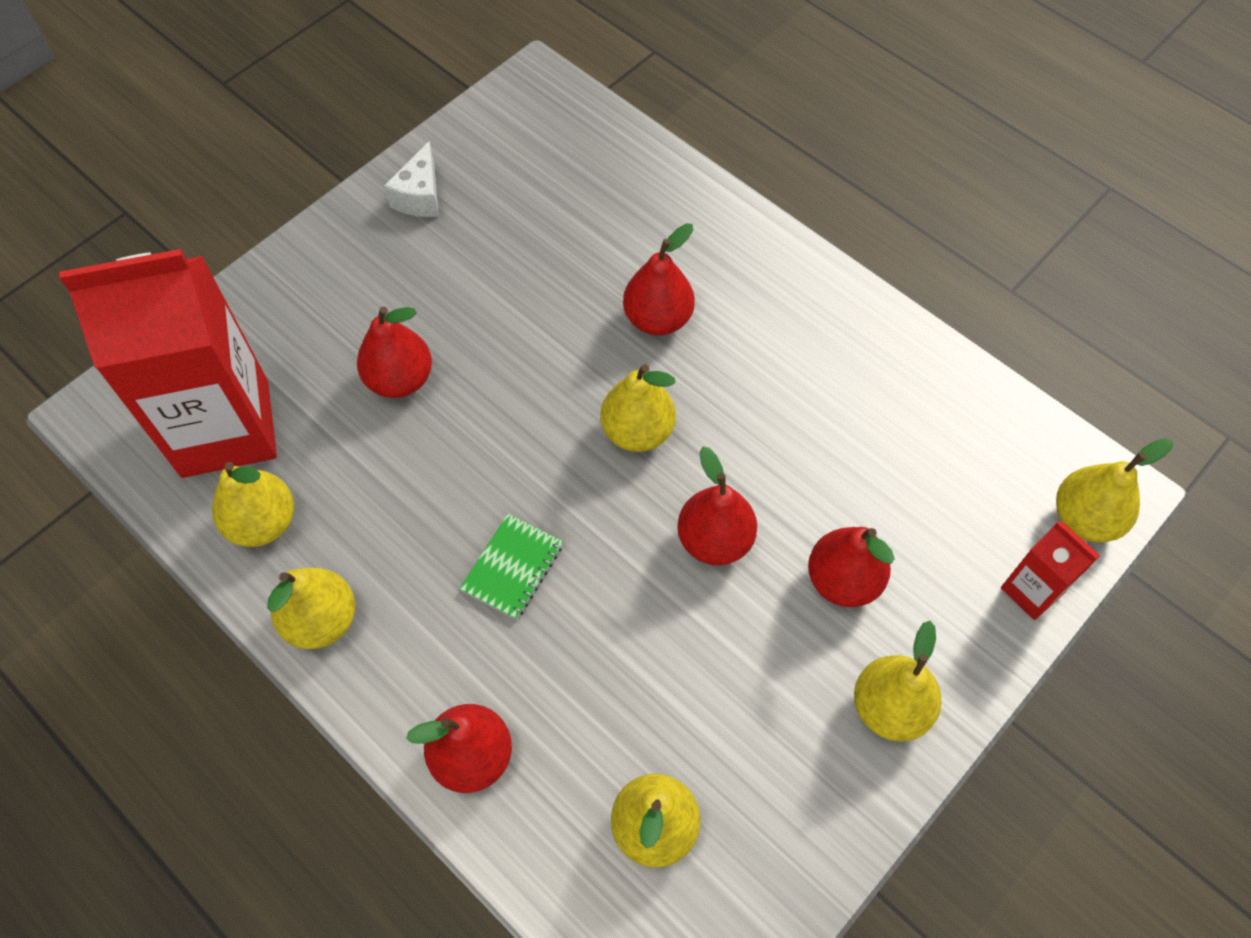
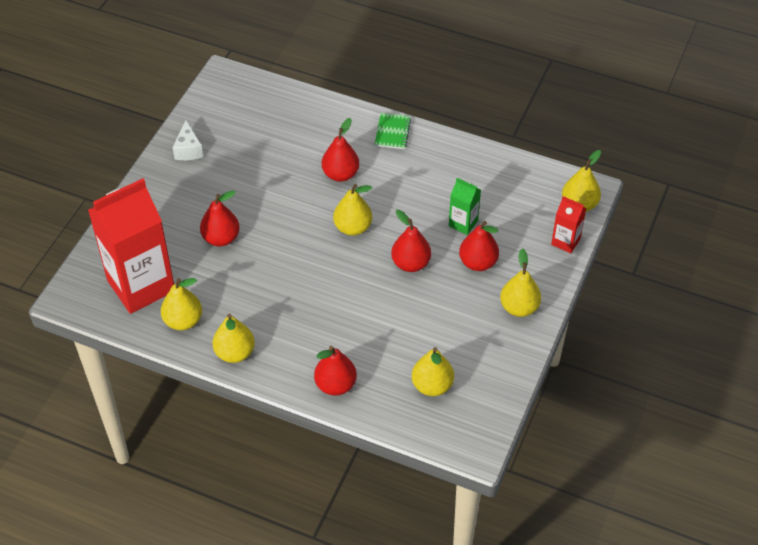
camera: 20 degrees left, 10 degrees down
(512, 568) = (318, 303): green notebook -> green notebook (392, 132)
(844, 487) = (463, 223): none -> green carton

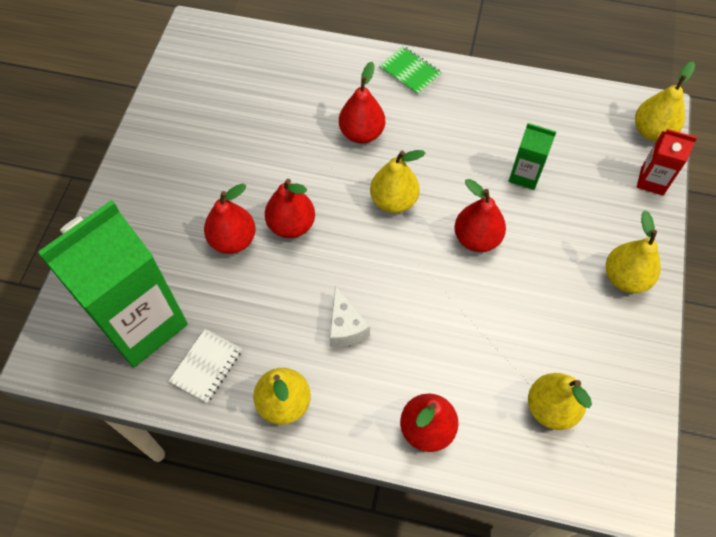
camera: 10 degrees left, 10 degrees up
(141, 285) = (141, 323): red carton -> green carton
(183, 321) = (206, 366): yellow pear -> white notebook
(188, 150) = (169, 128): white cheese -> white cheese (345, 327)
(392, 132) = (410, 72): green notebook -> green notebook turned 45 degrees counterclockwise
(478, 262) = (557, 224): red pear -> red pear (291, 225)

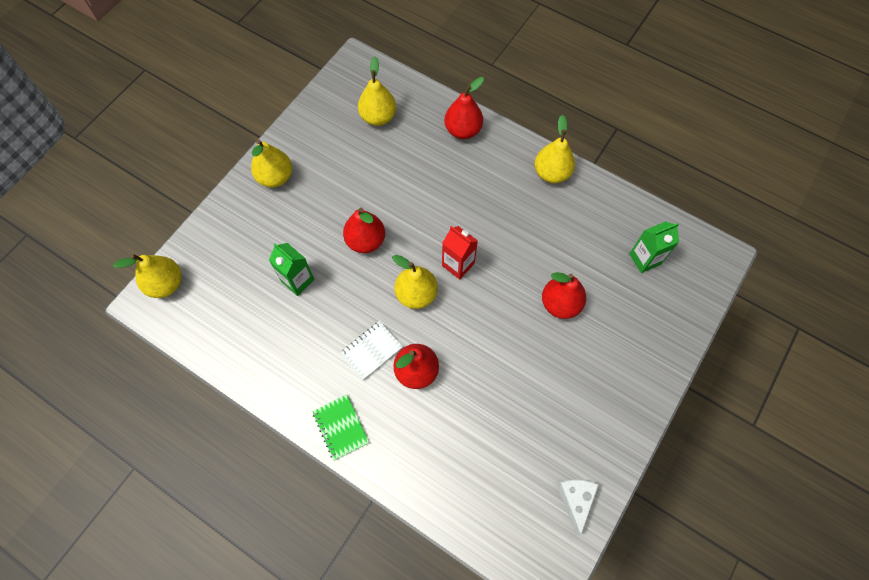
camera: 160 degrees left, 5 degrees up
(141, 323) = (645, 259): green carton -> green carton, size x0.45
(206, 366) = (600, 213): white notebook -> white notebook (371, 351)
(291, 225) = (508, 301): red pear -> none
(345, 327) = (493, 208): white cheese -> white cheese (575, 500)
(652, 181) = (200, 241): red carton -> red carton (458, 264)

